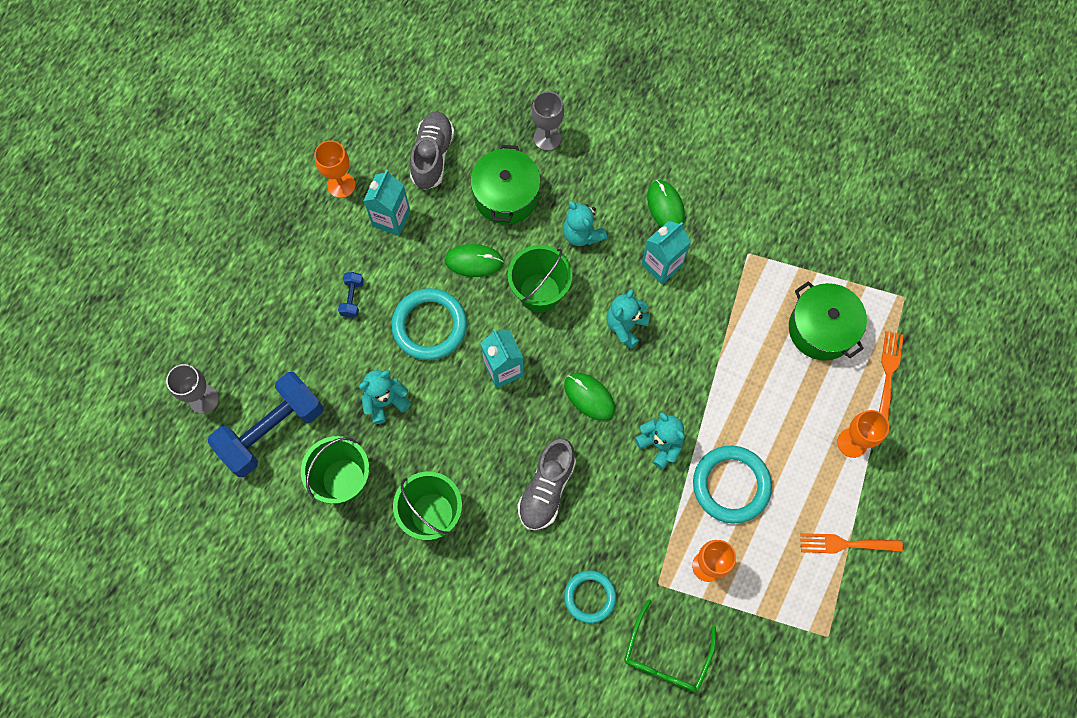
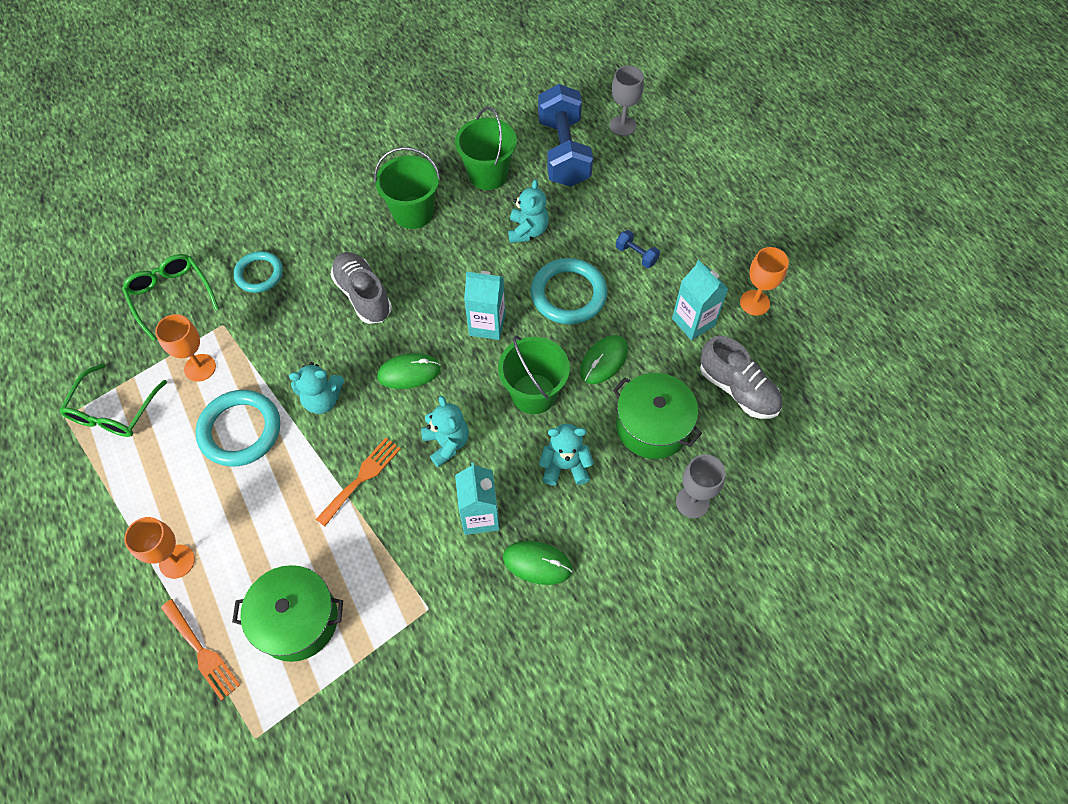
camera: 125 degrees right, 10 degrees down
(793, 601) = (114, 411): none -> green glasses
(845, 544) = (110, 485): orange fork -> orange fork (362, 478)

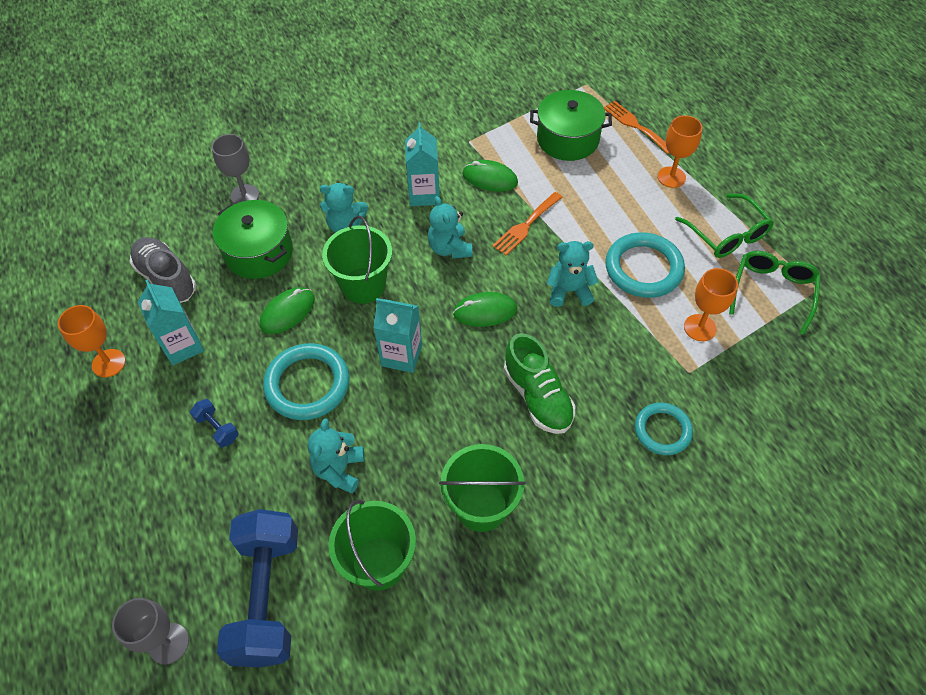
camera: 175 degrees left, 5 degrees down
(171, 296) = (758, 408): green glasses -> green glasses (727, 235)
(363, 295) = (537, 397): grey shoe -> green shoe
(537, 563) = (381, 163): green mouse -> green mouse (490, 178)

